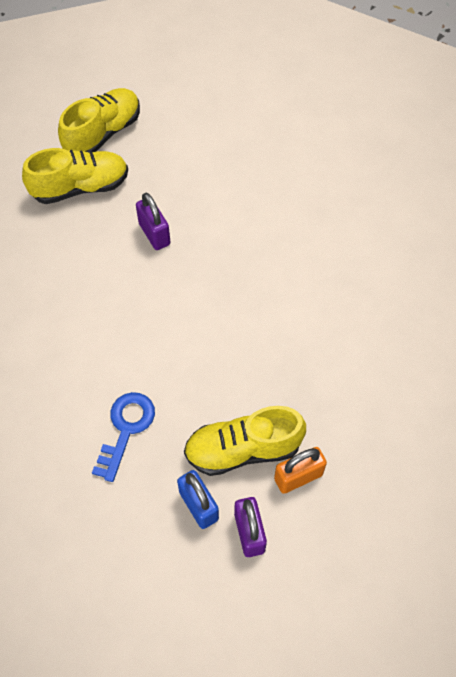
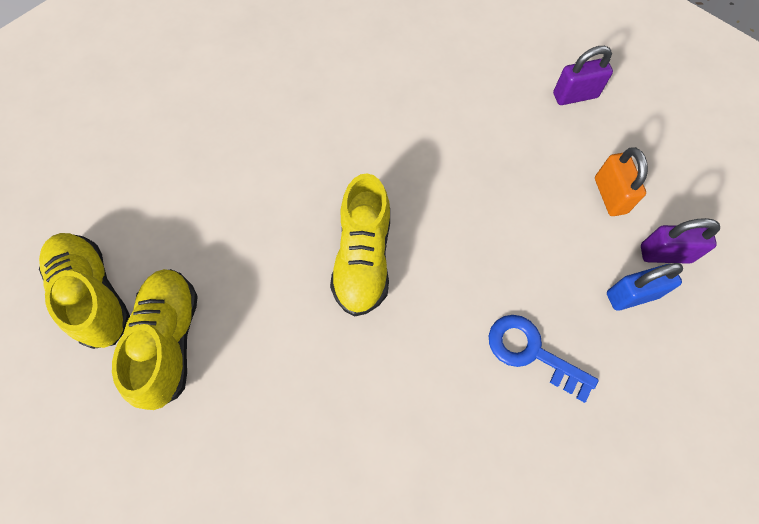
camera: 75 degrees left, 5 degrees up
(154, 234) = (276, 266): purple padlock -> purple padlock (575, 95)
(243, 449) = (574, 237): yellow shoe -> yellow shoe (363, 259)

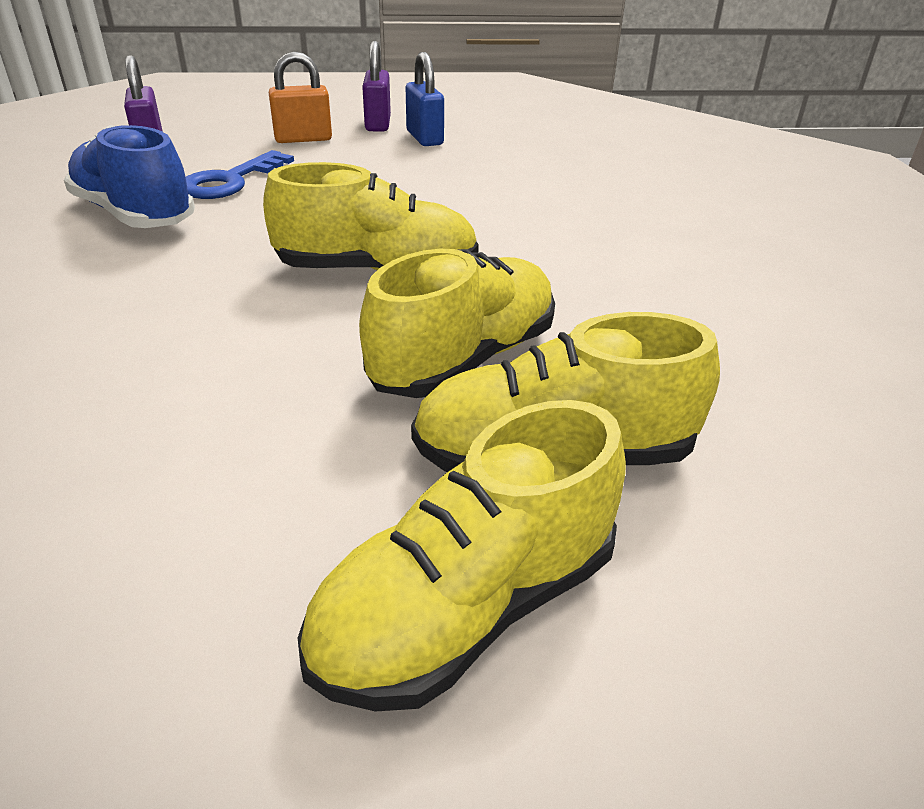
camera: 95 degrees left, 30 degrees down
(257, 305) = (464, 359): none -> yellow shoe
(445, 115) = (135, 215): none -> blue shoe
(532, 353) = (497, 179): blue key -> blue key (231, 181)

